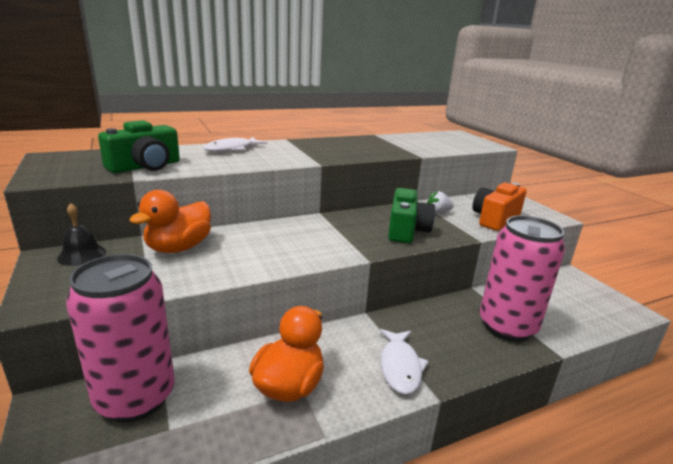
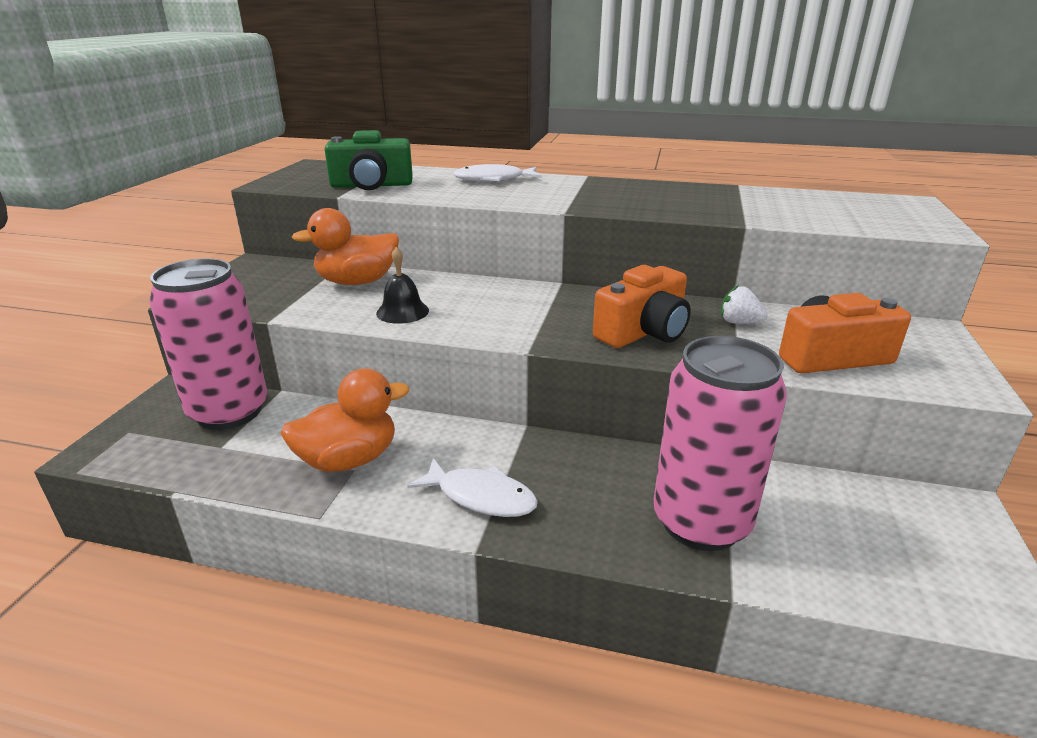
camera: 40 degrees right, 5 degrees up
(82, 255) = (277, 267): black bell -> black bell (402, 311)
(400, 367) = (481, 497): white fish -> white fish turned 105 degrees counterclockwise
(406, 230) = (643, 332): green camera -> orange camera

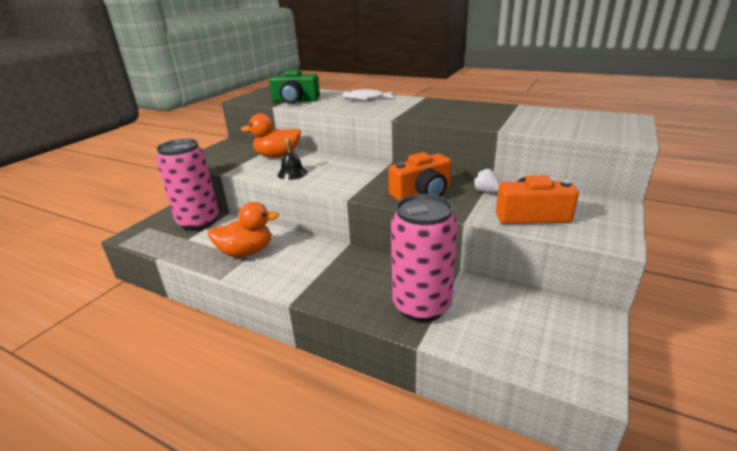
camera: 15 degrees right, 0 degrees up
(481, 497) = (305, 278): white fish -> none

